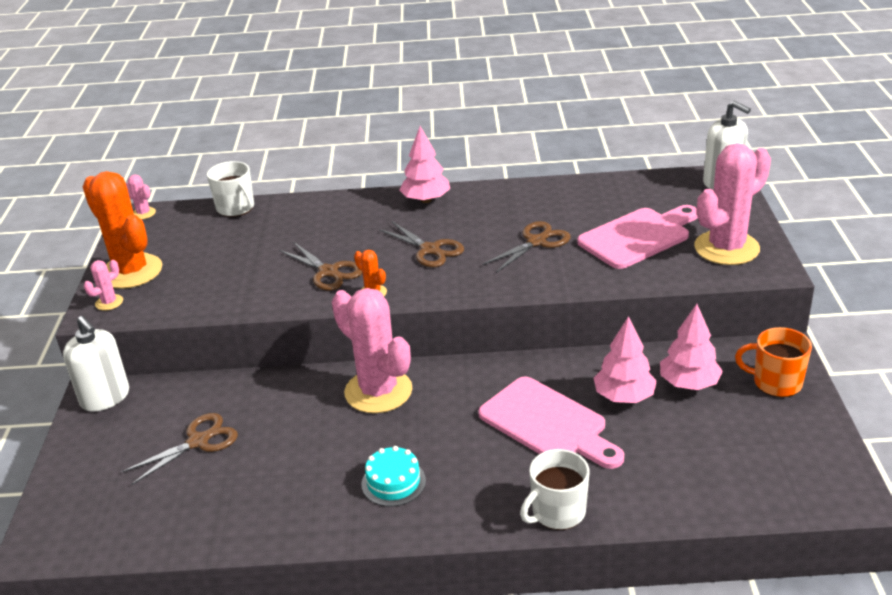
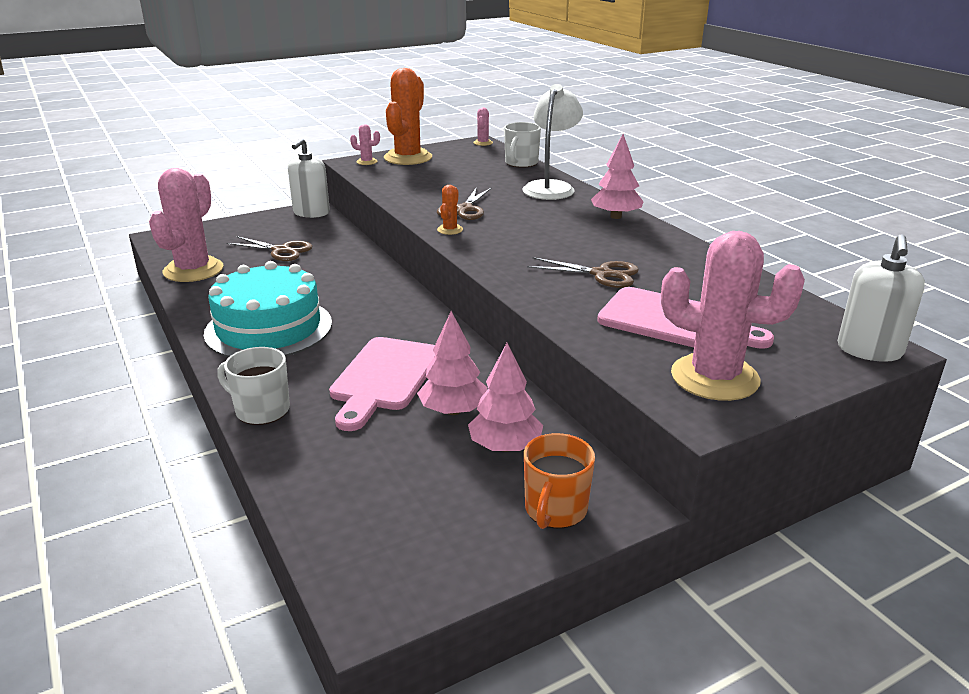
camera: 60 degrees right, 5 degrees down
(322, 210) = (551, 187): none -> white lamp
(378, 391) = (378, 294): pink cactus -> pink cactus (193, 270)
(393, 482) = (268, 328): turquoise cake -> turquoise cake, size x2.19
(430, 250) = (536, 235): brown scissors -> none
(776, 383) = (555, 510): orange mug -> orange mug turned 150 degrees counterclockwise

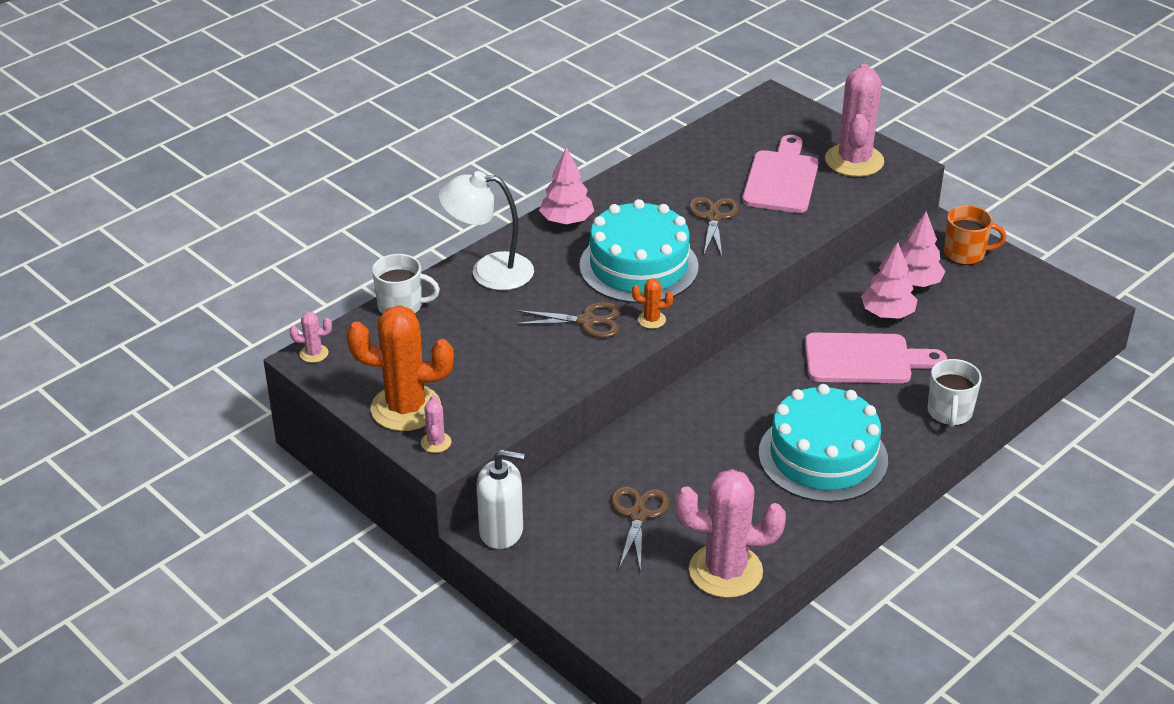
camera: 105 degrees left, 10 degrees up
(532, 234) = (638, 266): none -> turquoise cake
(869, 350) = (778, 103): white soap dispenser -> none

